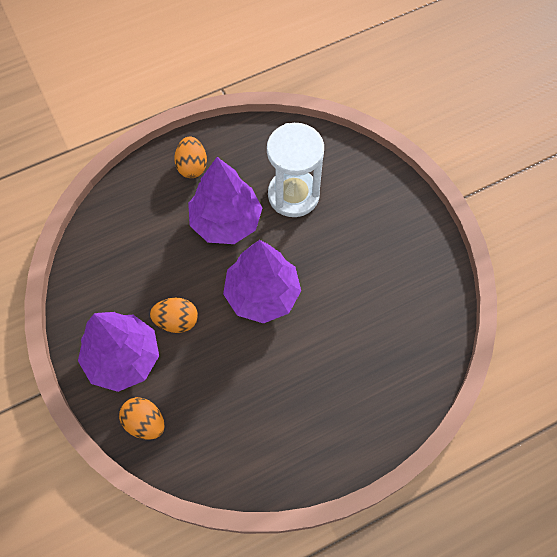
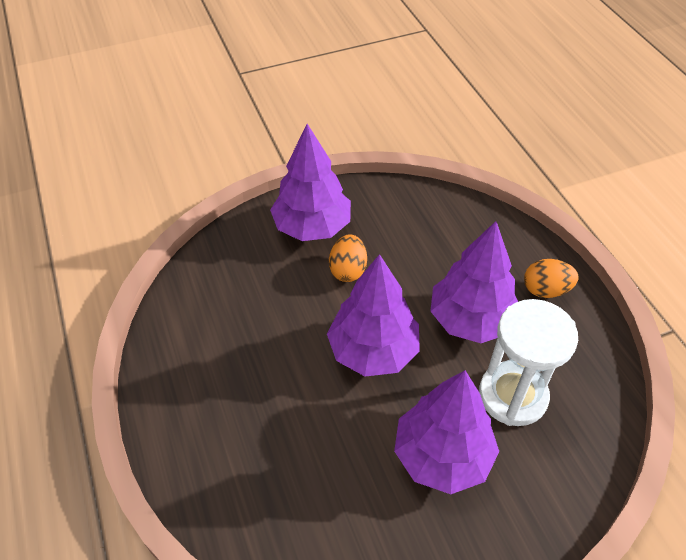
camera: 95 degrees right, 15 degrees down
(145, 422) = (243, 242): orange egg -> none
(348, 242) = (442, 456): none -> purple tree

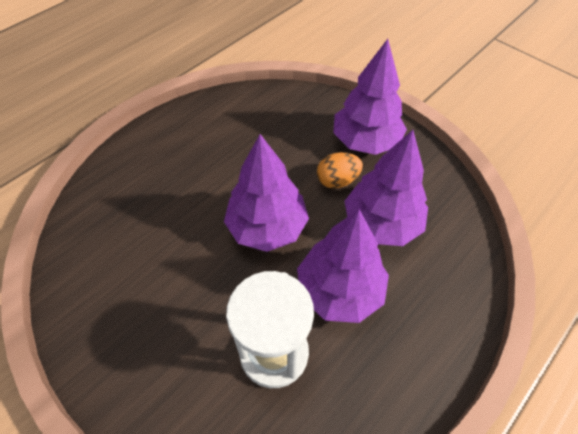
camera: 65 degrees right, 5 degrees up
(442, 456) = (189, 313): purple tree -> purple tree (381, 223)
(545, 290) = (417, 348): orange egg -> none

